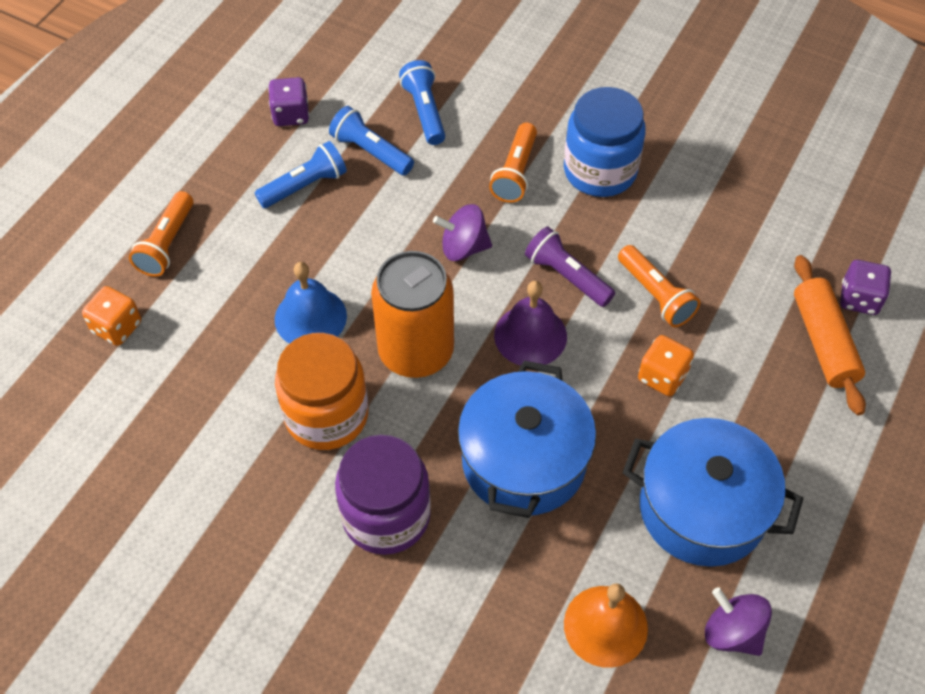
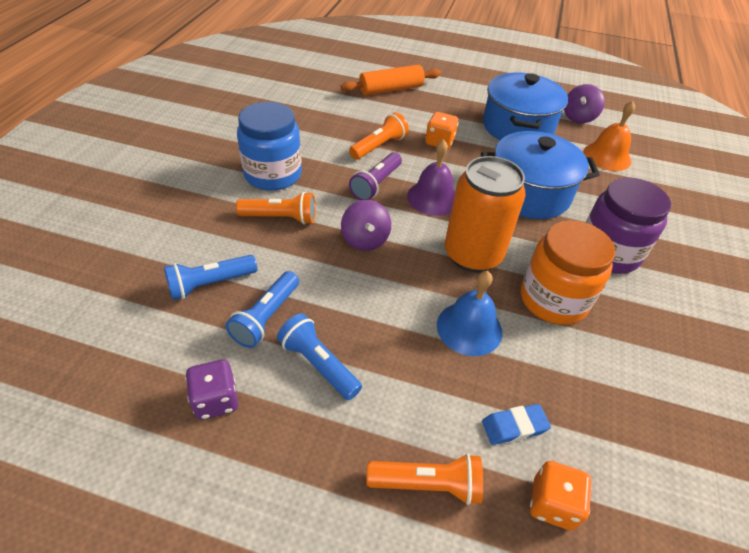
camera: 105 degrees left, 10 degrees down
(191, 322) = (514, 426): none -> blue eraser
(859, 299) = (357, 78): purple dice -> none

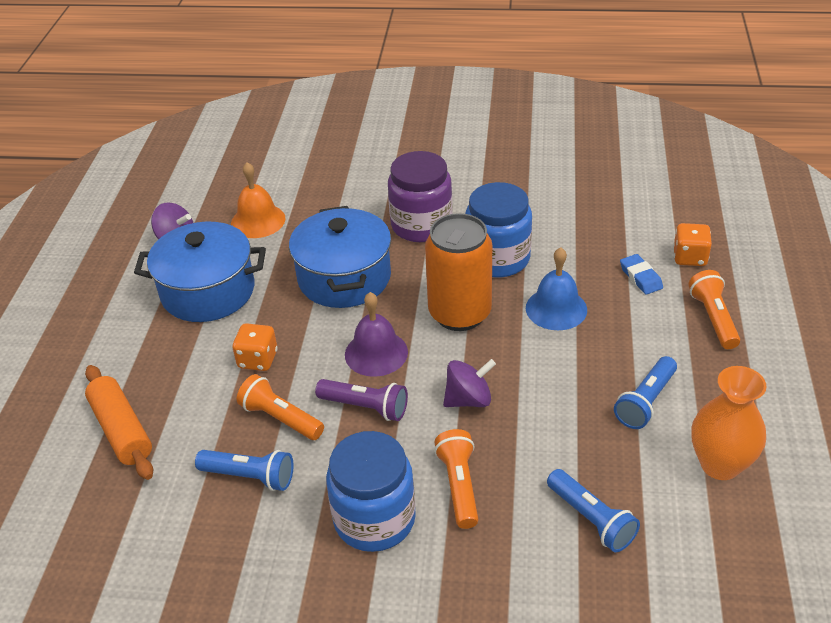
camera: 95 degrees left, 5 degrees down
(216, 400) = (720, 464): purple dice -> orange vase
(266, 317) = (612, 455): blue flashlight -> blue flashlight (249, 477)
(553, 299) = (497, 259): orange jar -> blue jar

